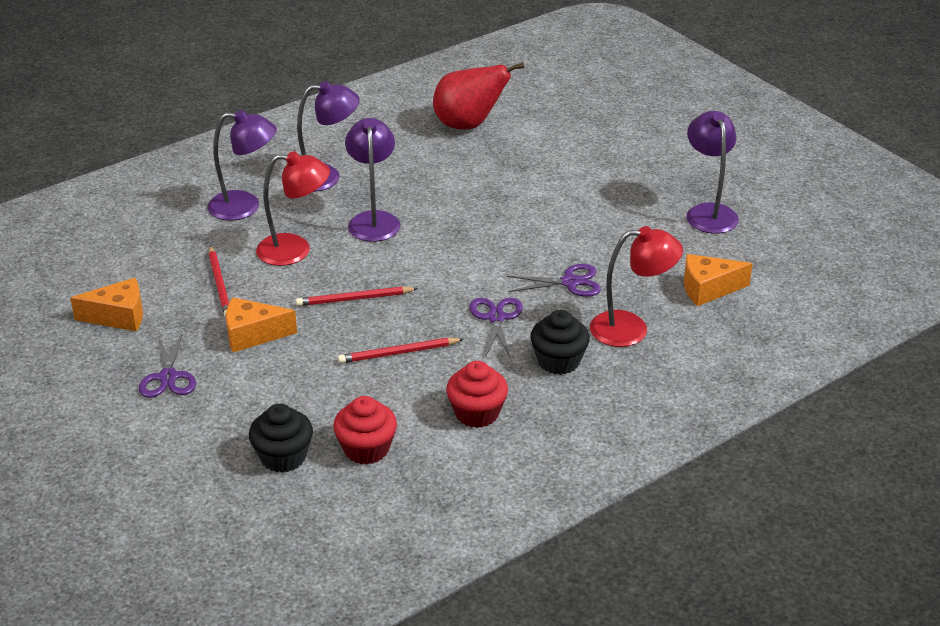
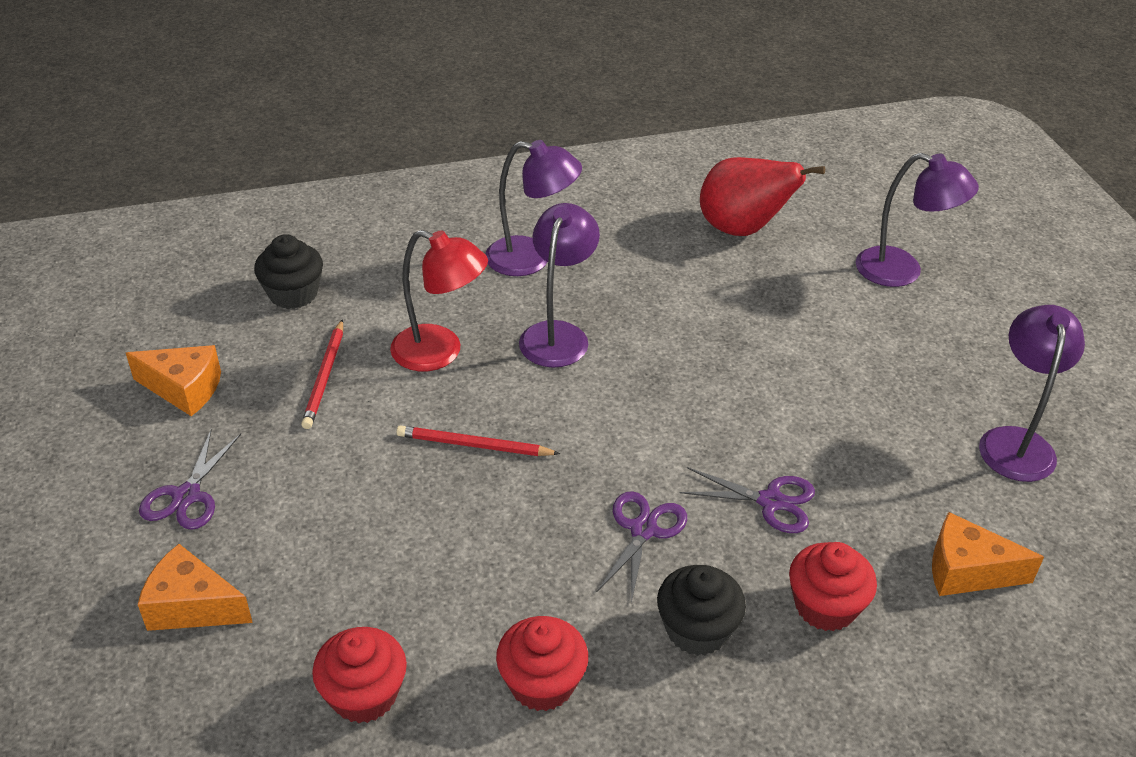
camera: 20 degrees right, 5 degrees up
(245, 207) = (415, 275): purple lamp -> purple lamp (902, 271)
(252, 335) = (321, 462): orange cheese -> orange cheese (192, 606)
(283, 457) = (252, 670): black cupcake -> black cupcake (293, 294)
(398, 353) = (487, 547): red pencil -> none
(631, 329) = (825, 606): red lamp -> red cupcake

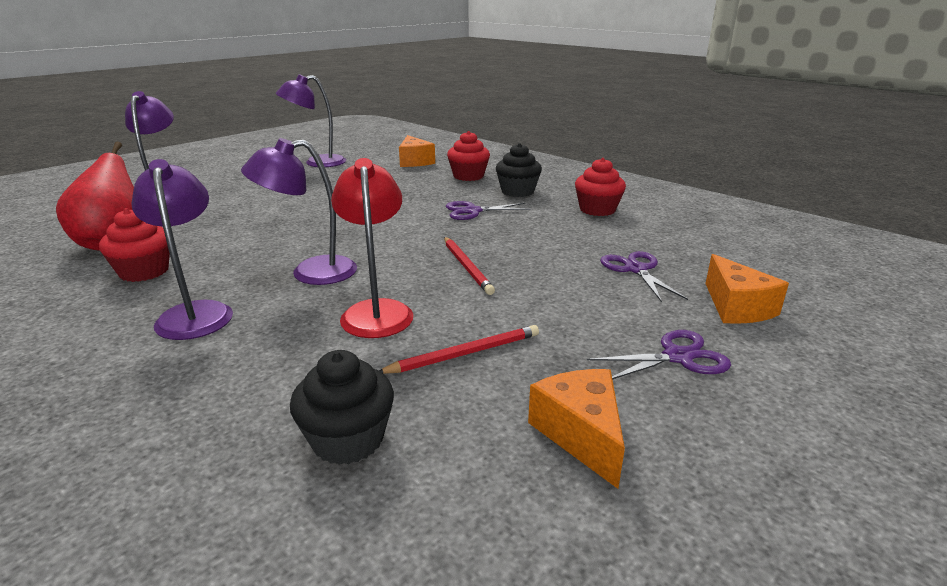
camera: 120 degrees left, 15 degrees down
(364, 695) = (677, 240): red cupcake -> red cupcake (144, 271)
(770, 501) = (415, 193): purple scissors -> purple scissors (636, 269)

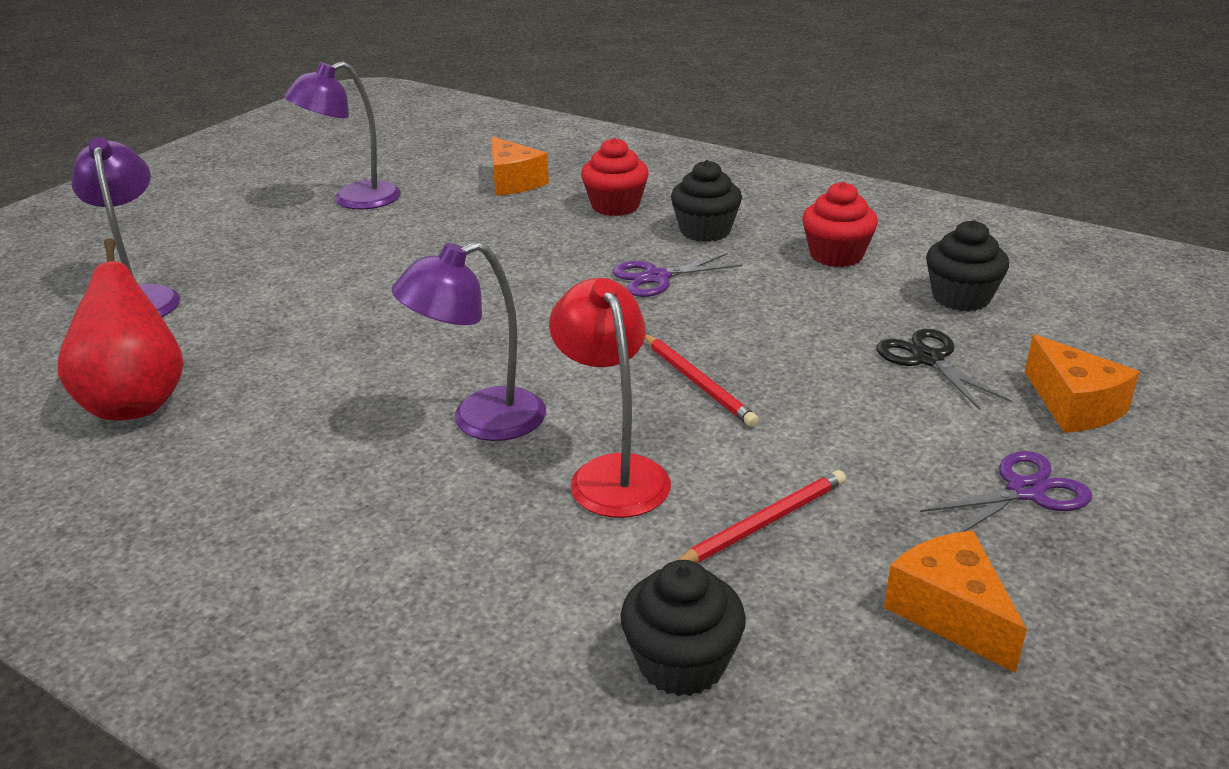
camera: 10 degrees left, 5 degrees up
(144, 271) = (226, 450): red cupcake -> none
(195, 313) = (358, 510): purple lamp -> none
(636, 269) = (928, 359): purple scissors -> black scissors
(674, 238) = (961, 297): none -> black cupcake

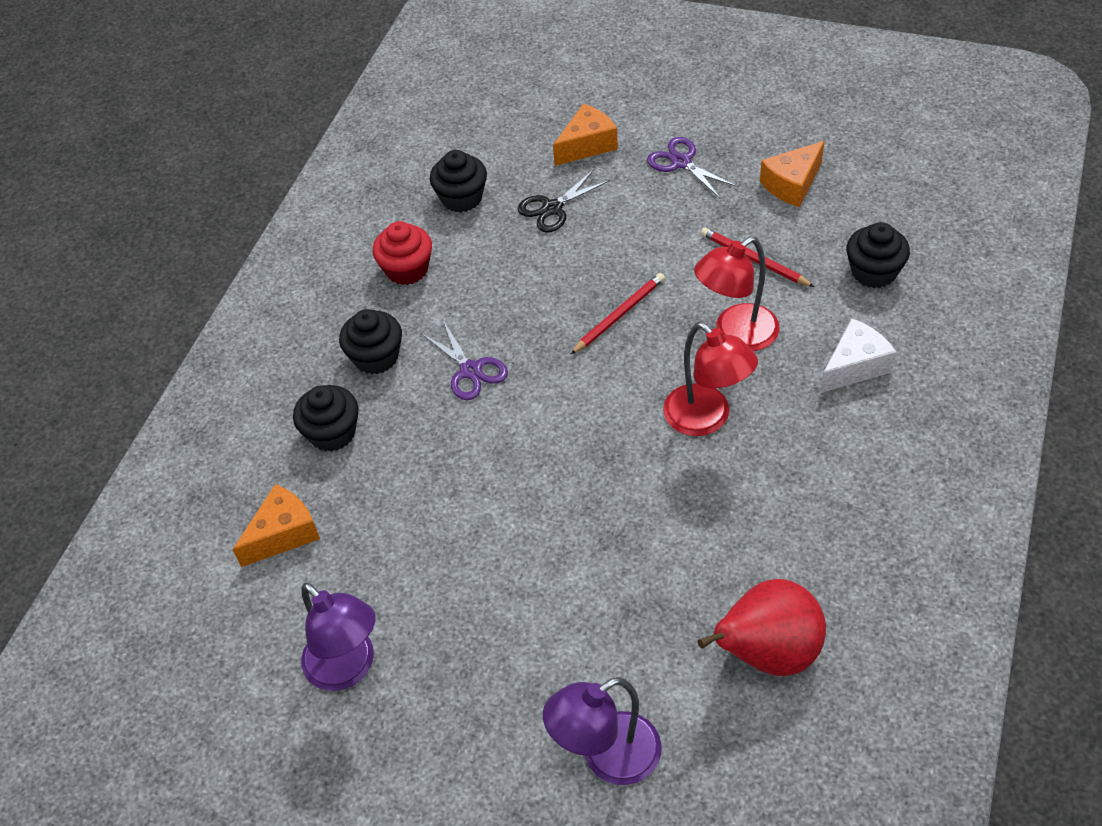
camera: 100 degrees left, 20 degrees up
(480, 420) = (706, 419): purple lamp -> red lamp
(484, 579) = (855, 366): none -> white cheese
(615, 206) = (332, 433): red cupcake -> black cupcake

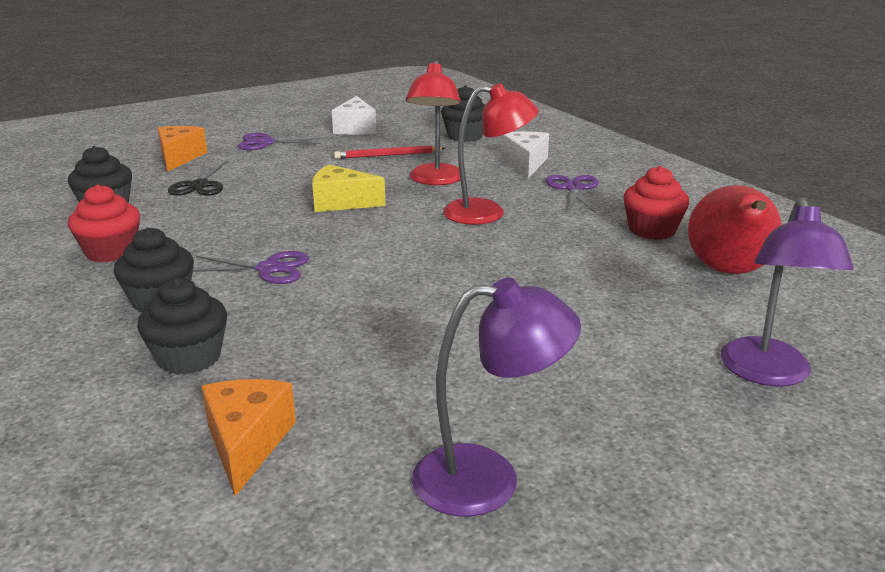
camera: 55 degrees left, 25 degrees down
(619, 315) = (341, 203): red pencil -> yellow cheese
(792, 184) = (355, 128): orange cheese -> white cheese
(799, 553) = (652, 230): none -> red cupcake
(833, 441) = (573, 188): none -> purple scissors

